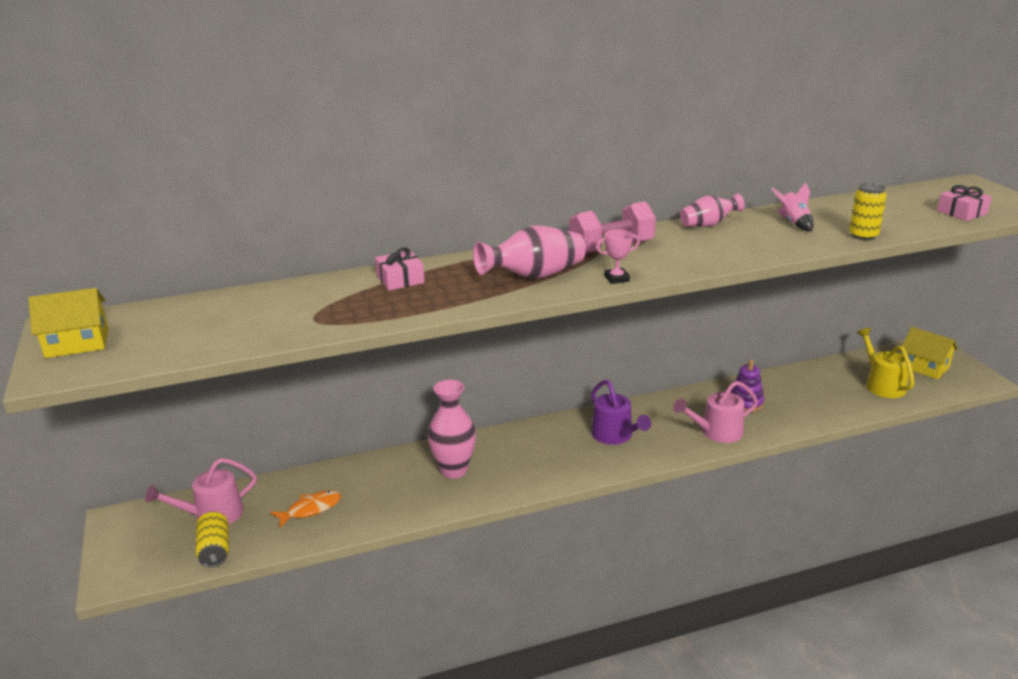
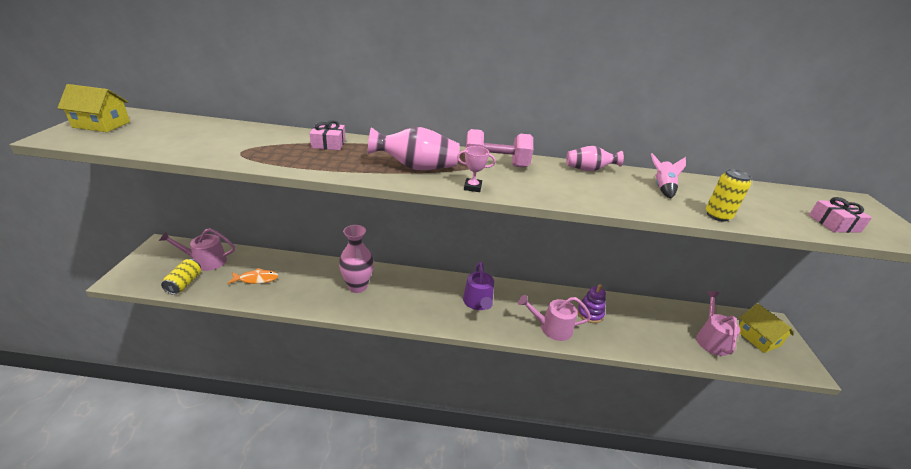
camera: 20 degrees right, 5 degrees up
(882, 384) = (711, 339): yellow watering can -> pink watering can

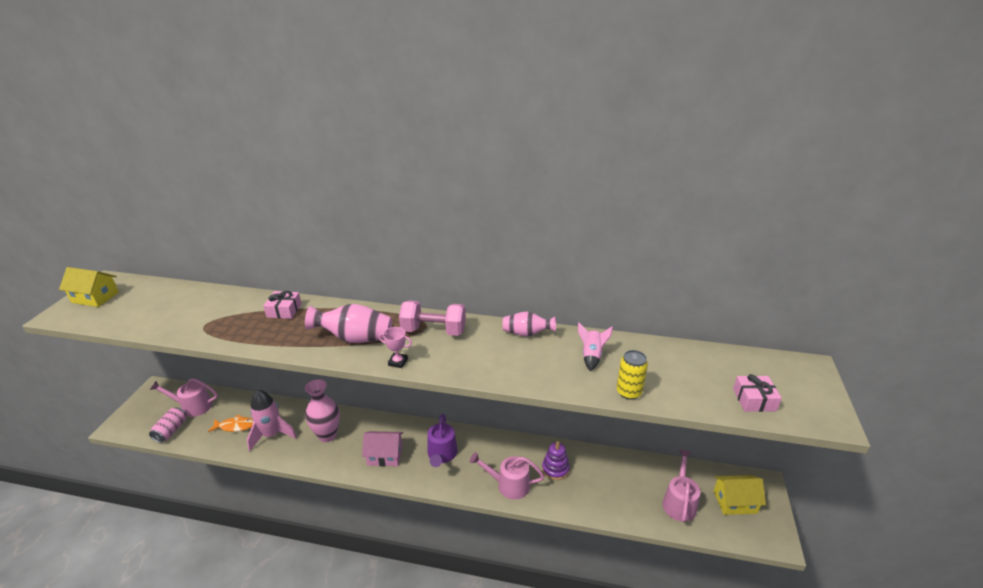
camera: 10 degrees right, 0 degrees up
(184, 283) = (171, 431): yellow can -> pink can
(298, 286) = (272, 435): none -> pink rocket
(421, 304) = (385, 455): none -> pink house
(757, 338) = (735, 502): yellow house -> yellow house turned 75 degrees counterclockwise

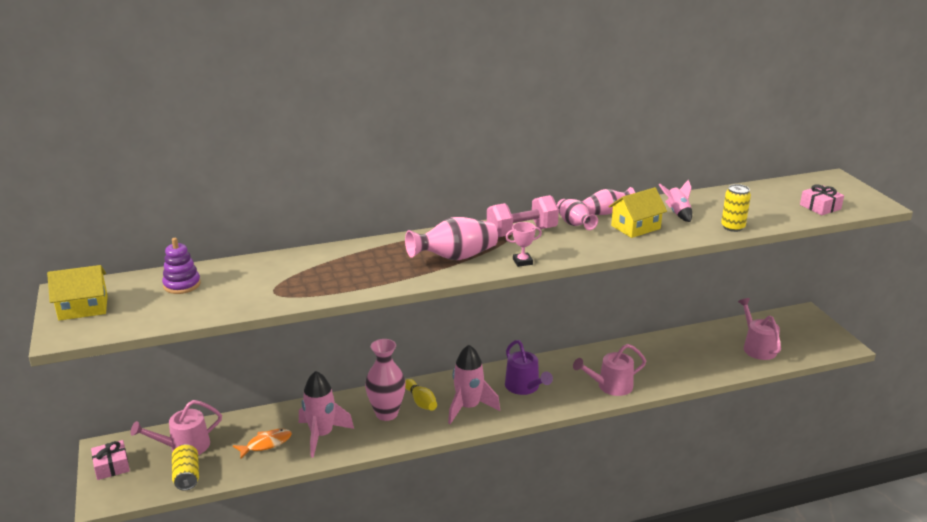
camera: 30 degrees left, 5 degrees down
(171, 431) = (187, 476): pink can -> yellow can
(284, 310) = (345, 257): pink gift -> pink gift (111, 466)
(358, 435) = (421, 401): none -> yellow bowling pin
(385, 455) = (468, 407): pink house -> pink rocket
(485, 337) = (574, 224): none -> pink vase
(555, 469) = (638, 361): purple stacking toy -> purple stacking toy (182, 285)
(735, 502) = (796, 332): yellow house -> yellow house (635, 227)

